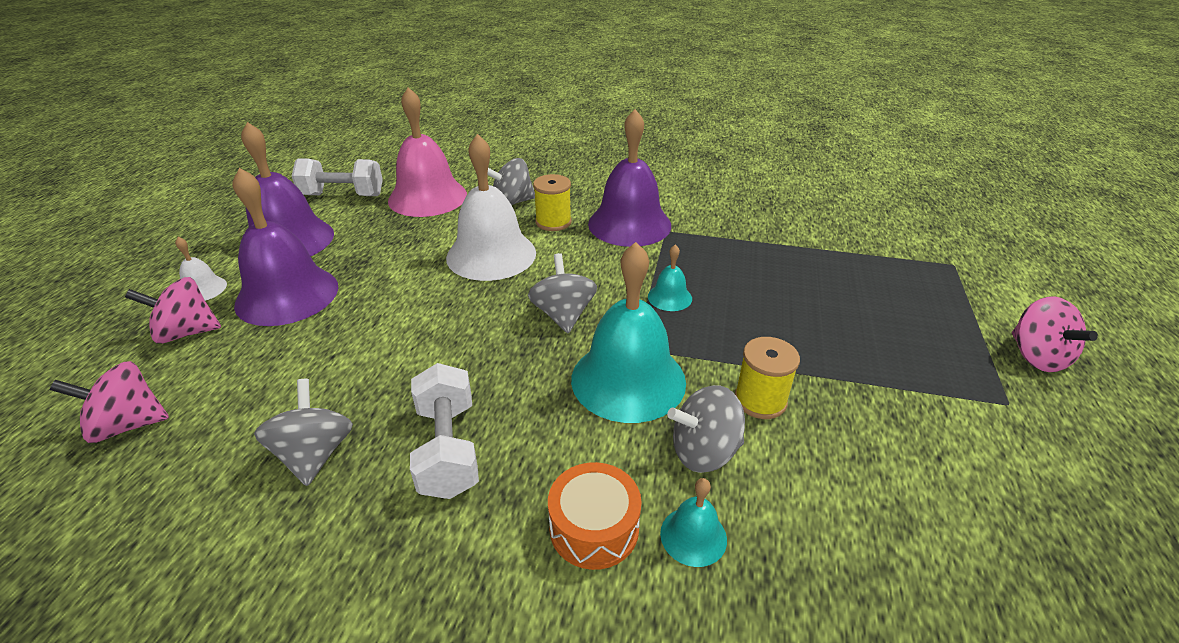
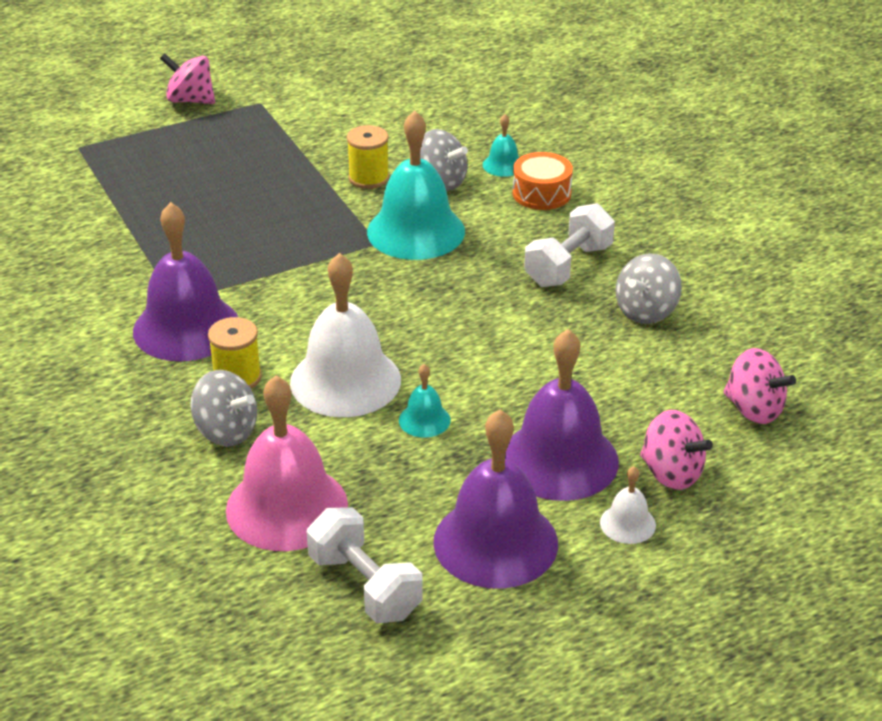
camera: 130 degrees left, 0 degrees up
(563, 315) = (382, 292): grey spinning top -> none
(669, 297) = (292, 254): turquoise bell -> turquoise bell (424, 420)
(1036, 357) = (190, 100): pink spinning top -> pink spinning top turned 105 degrees counterclockwise

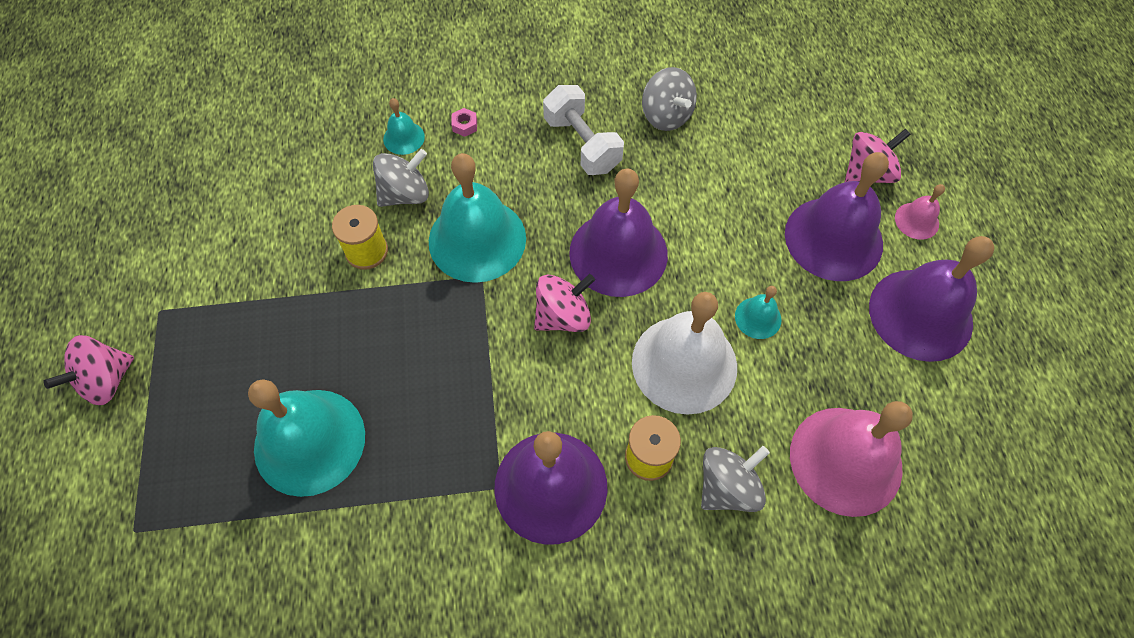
camera: 70 degrees left, 25 degrees up
(178, 199) = (309, 441): none -> turquoise bell
(365, 586) = (955, 424): white dumbbell -> none
(450, 315) = (618, 253): none -> purple bell
(541, 193) = (464, 125): orange drum -> pink nut
(627, 523) = (916, 220): white bell -> pink bell
(754, 409) = (808, 97): pink spinning top -> pink spinning top (563, 316)

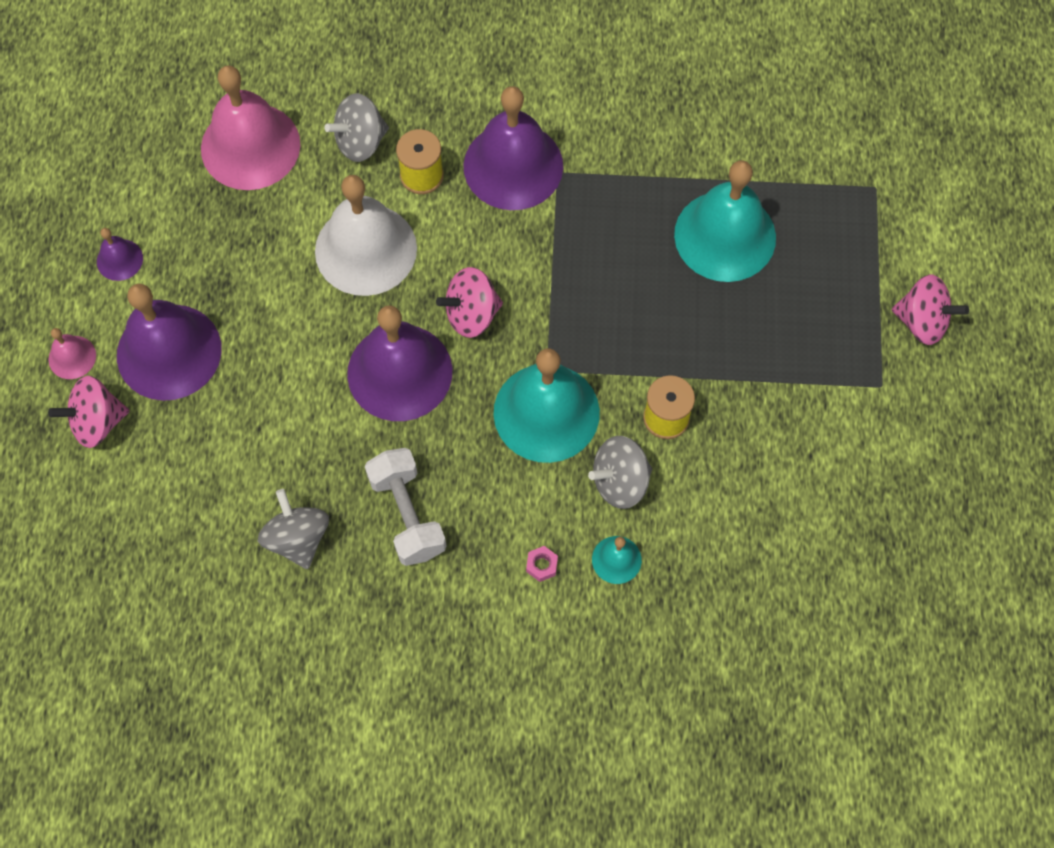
camera: 170 degrees left, 5 degrees up
(107, 381) = (922, 321): pink spinning top -> pink spinning top turned 60 degrees clockwise
(758, 318) = (279, 282): turquoise bell -> none
(920, 314) = (119, 259): purple bell -> purple bell, size x0.45

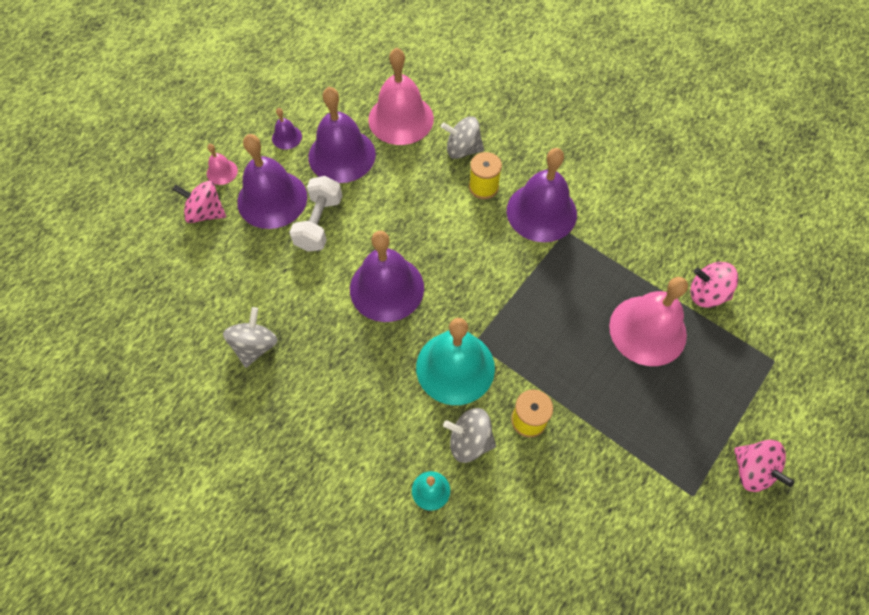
camera: 35 degrees right, 5 degrees down
(212, 240) = (342, 155): none -> purple bell
(366, 249) = (420, 208): white bell -> none
(407, 514) = (326, 374): white dumbbell -> white dumbbell (319, 223)
(471, 314) = (453, 281): pink spinning top -> pink spinning top (706, 294)
(542, 565) = (381, 461): pink nut -> none
(725, 236) = (647, 330): turquoise bell -> pink bell

